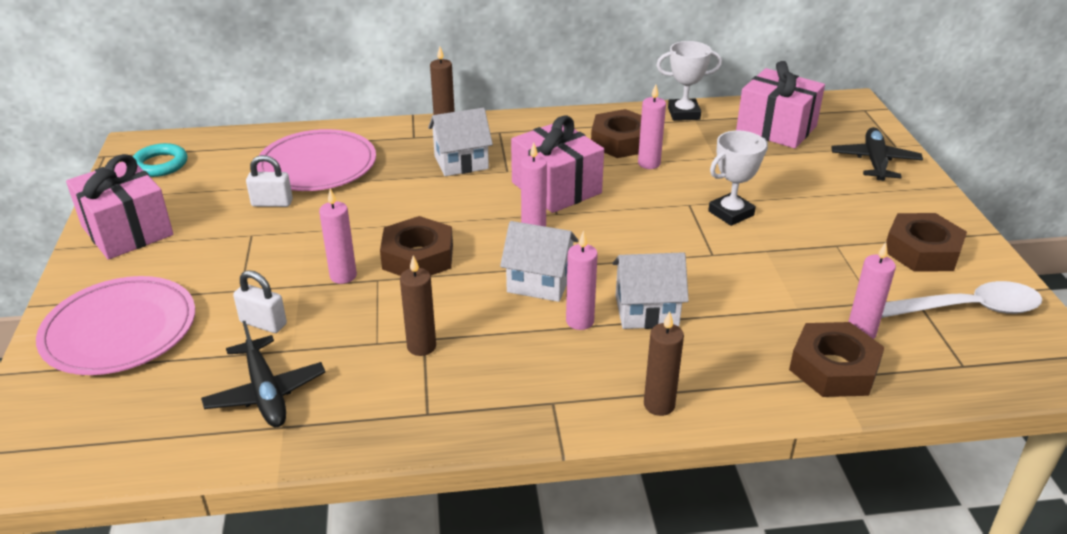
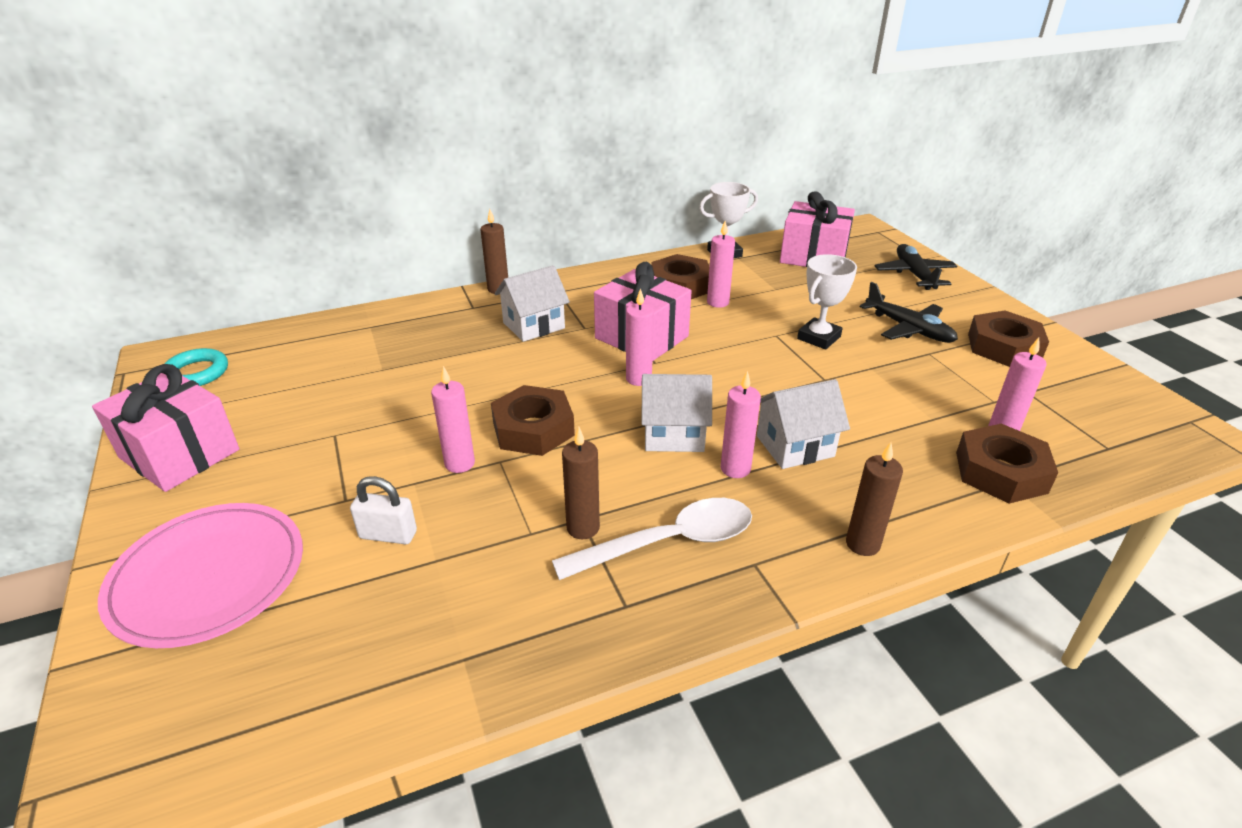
camera: 15 degrees left, 0 degrees up
(265, 392) = (424, 619): black plane -> black plane (908, 328)
(272, 203) = (345, 396): white padlock -> none
(317, 165) = (381, 349): pink plate -> none
(965, 309) = (1074, 394): white spoon -> white spoon (668, 542)

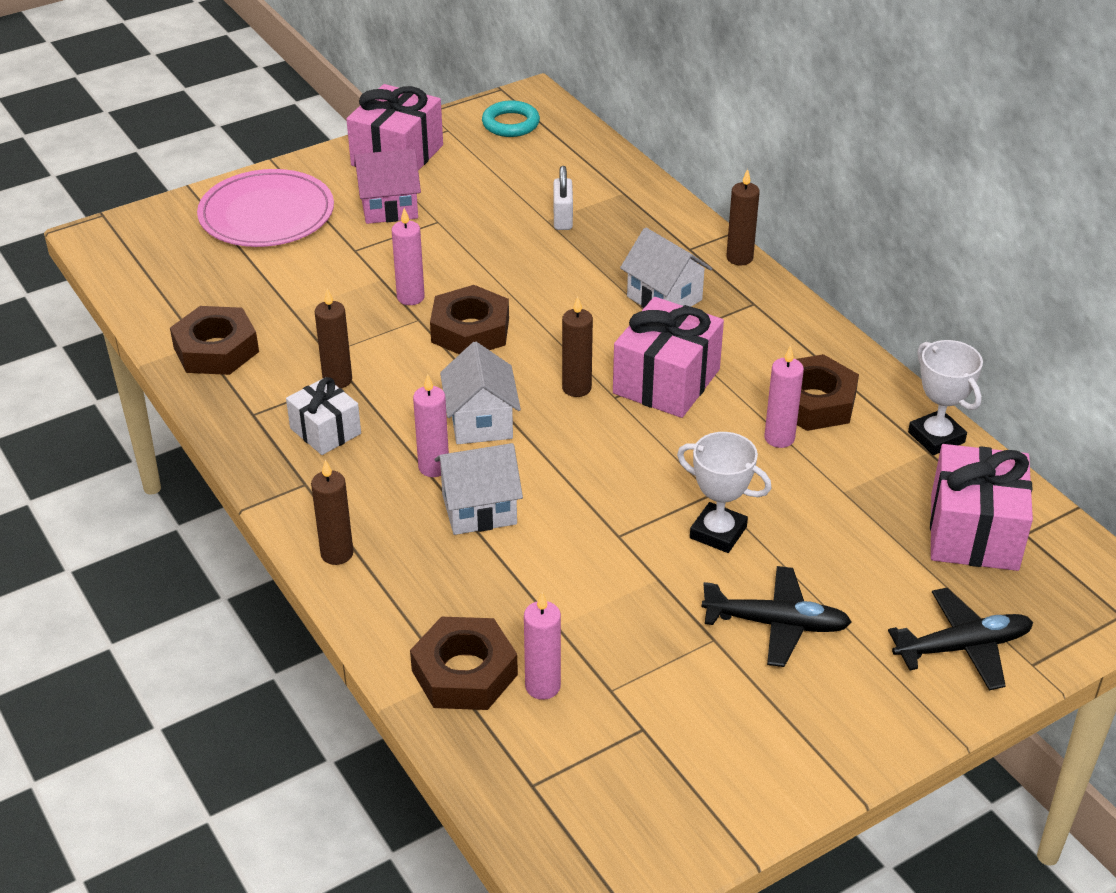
camera: 80 degrees right, 5 degrees up
(281, 467) = (389, 208): none -> pink house
(388, 535) = (317, 281): white padlock -> white padlock (562, 219)
(638, 379) = (576, 388): pink candle -> brown candle
(668, 542) = (325, 431): white spoon -> white gift
(795, 446) = (479, 509): white house -> white house turned 75 degrees counterclockwise
(908, 328) = (776, 624): black plane -> black plane turned 120 degrees counterclockwise
(1003, 347) = (758, 723): brown nut -> brown nut (216, 350)

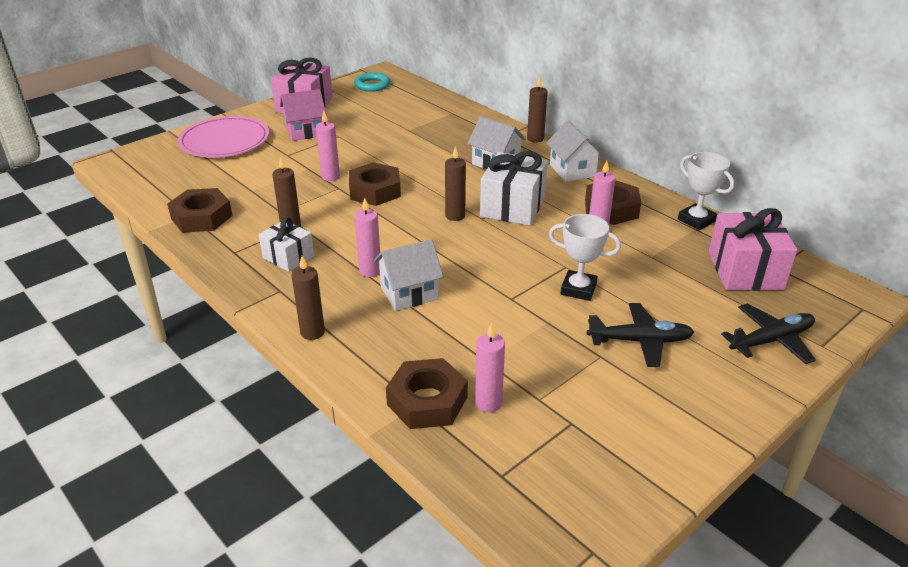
camera: 10 degrees left, 5 degrees down
(481, 422) = (396, 241): white house -> white house (572, 170)
(562, 219) = (418, 128): white padlock -> none
(666, 381) = (512, 206): pink gift -> white gift

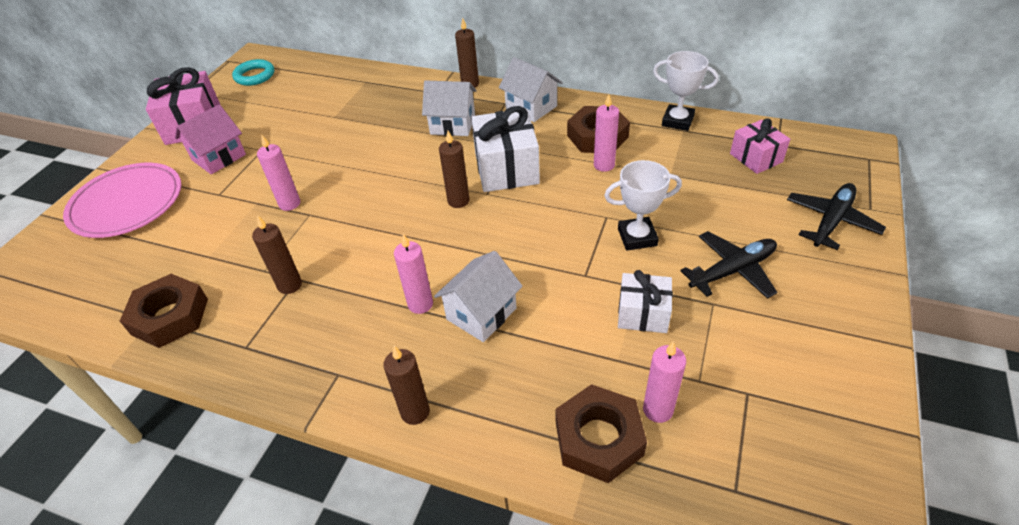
camera: 25 degrees left, 10 degrees up
(288, 257) = (315, 326): white gift -> white gift (643, 314)
(375, 191) = (352, 203): brown nut -> none
(745, 270) = (756, 158): pink gift -> pink gift, size x0.61

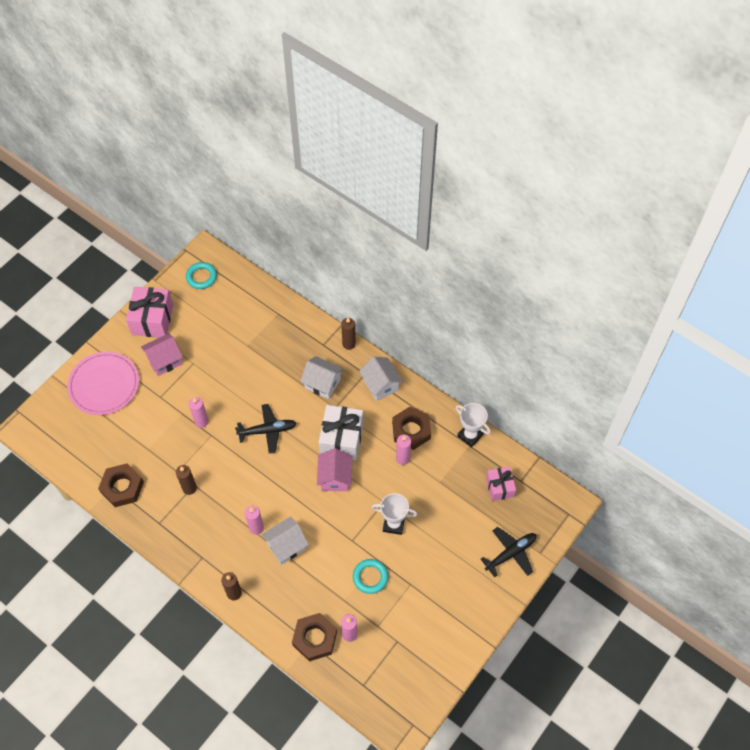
camera: 15 degrees right, 15 degrees up
(458, 201) = (302, 456): brown candle -> none
(518, 210) = (335, 477): none -> pink house
(643, 314) = (370, 577): white gift -> turquoise ring
(732, 271) = (433, 567): black plane -> black plane (267, 431)

